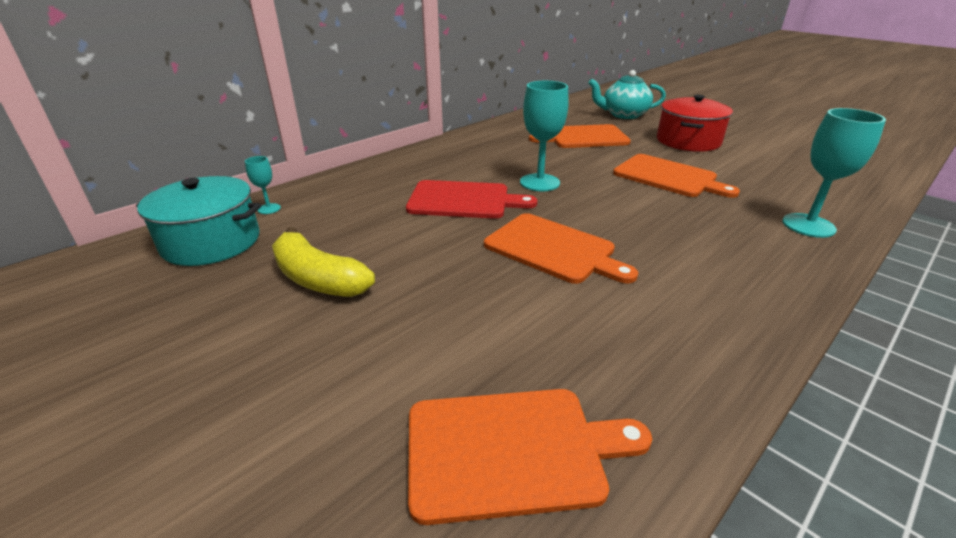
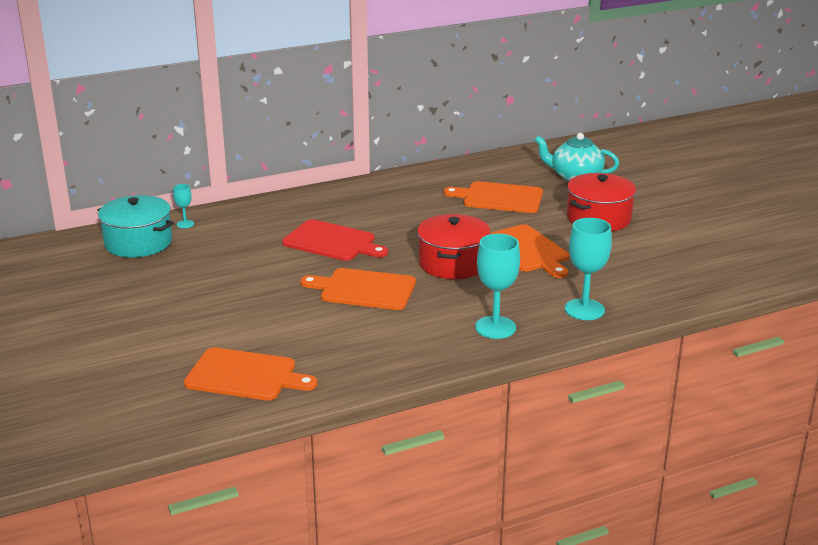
camera: 20 degrees right, 5 degrees down
(318, 279) = (195, 279): yellow banana -> none
(539, 182) = (408, 237): turquoise goblet -> turquoise goblet (495, 327)
(553, 249) = (364, 289): orange cutting board -> orange cutting board turned 135 degrees clockwise
(615, 201) = (453, 263): none -> red pot

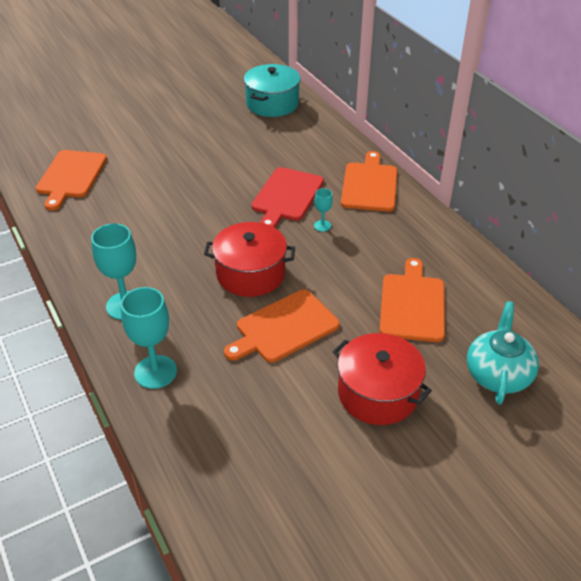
camera: 85 degrees right, 15 degrees up
(185, 224) = (308, 119): turquoise goblet -> turquoise goblet (322, 226)
(364, 289) = (198, 222): orange cutting board -> orange cutting board (369, 185)

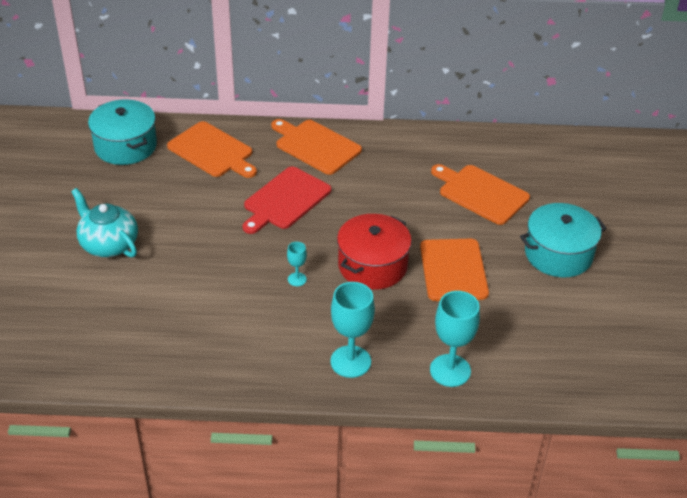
camera: 60 degrees left, 0 degrees up
(71, 176) = (103, 336): orange cutting board -> orange cutting board (212, 151)
(286, 196) = (285, 200): red cutting board -> red cutting board turned 75 degrees clockwise
(322, 226) = (346, 197): turquoise goblet -> turquoise goblet (297, 279)
(378, 393) = (558, 254): red pot -> turquoise pot
(497, 374) = (579, 188): turquoise teapot -> turquoise teapot (108, 244)

